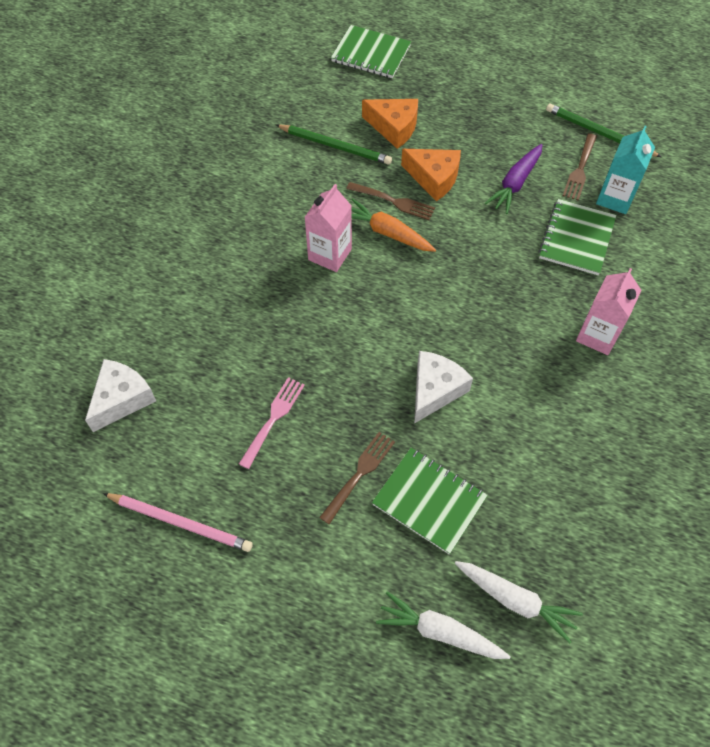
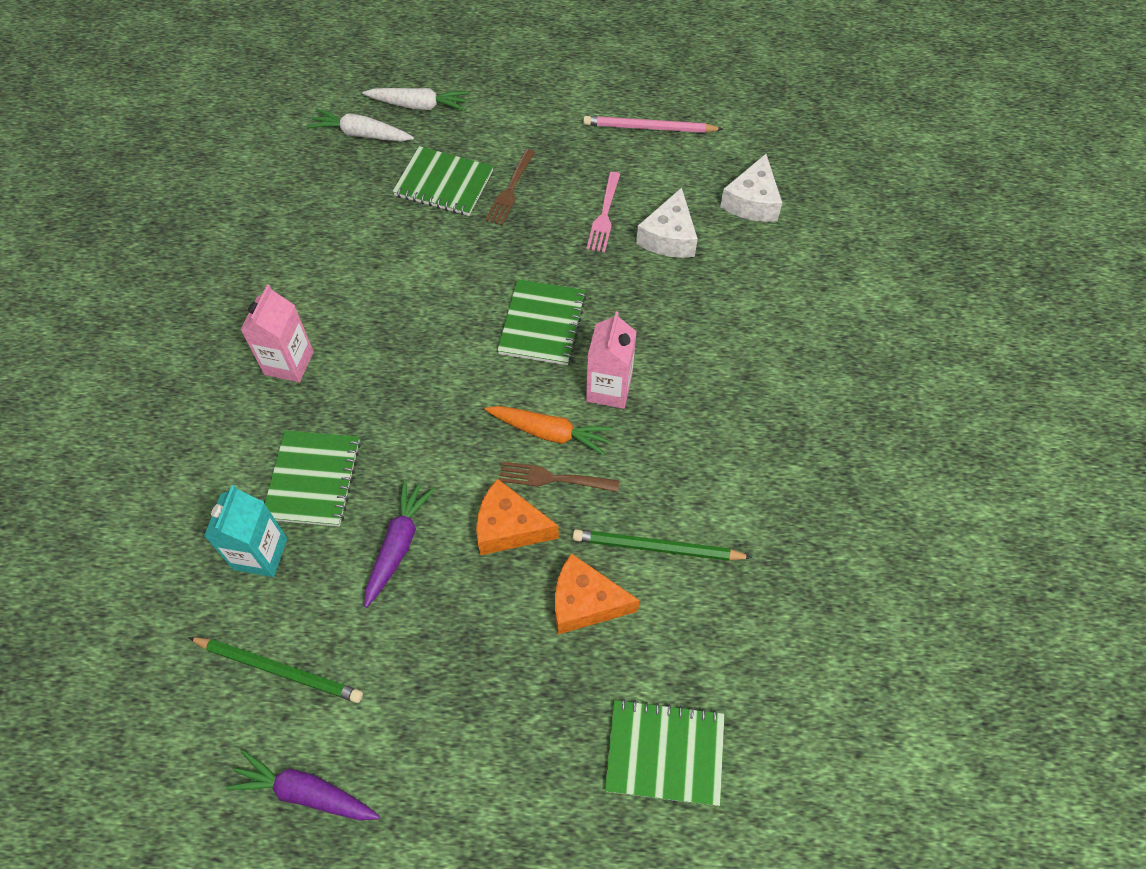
camera: 165 degrees right, 0 degrees up
(368, 320) = (542, 324): none -> green notebook
(435, 390) = (456, 272): white cheese -> white cheese (669, 237)
(580, 169) = (308, 593): brown fork -> none
(581, 76) = (306, 792): none -> purple carrot

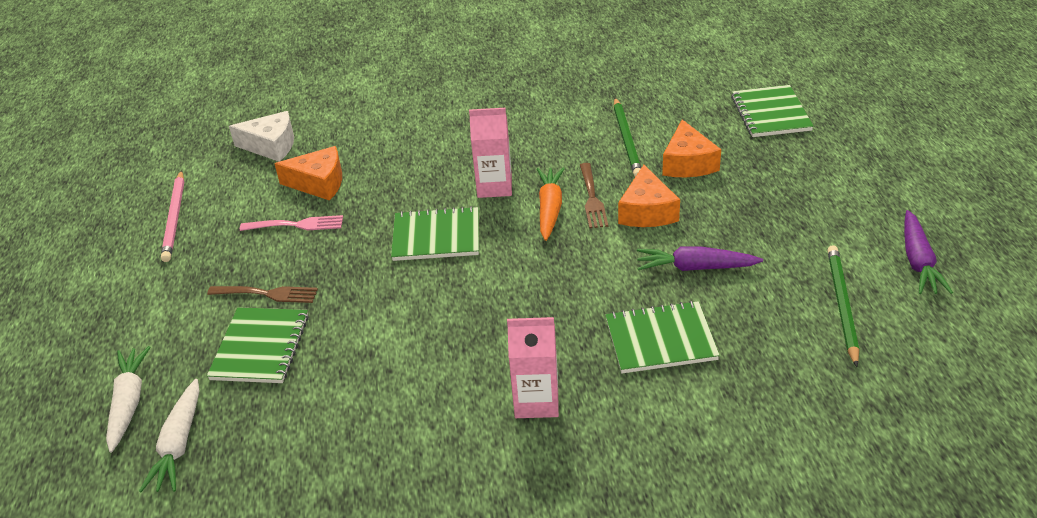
camera: 100 degrees left, 20 degrees down
(260, 554) = (751, 351): turquoise carton -> none
(669, 237) = (319, 183): white cheese -> orange cheese

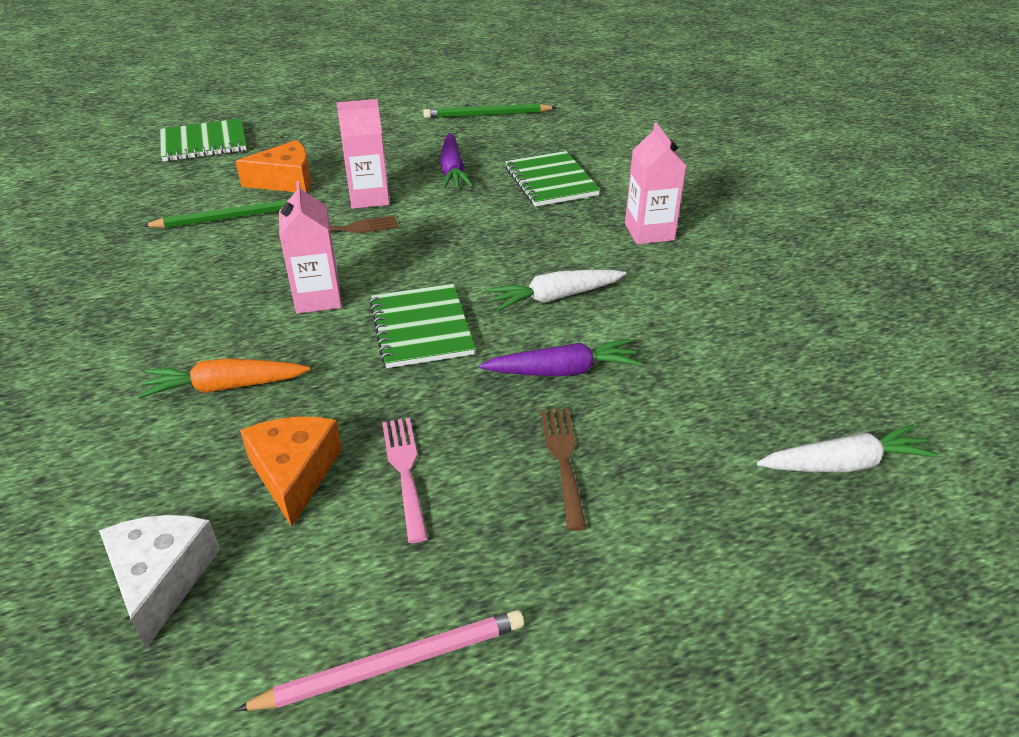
camera: 105 degrees left, 0 degrees up
(128, 403) = (818, 545): white carrot -> white carrot (555, 297)
(260, 347) = (662, 437): green notebook -> none
(550, 209) = (365, 254): orange carrot -> orange carrot (226, 387)
(647, 211) = (369, 197): orange cheese -> pink carton
(918, 261) = (430, 90): purple carrot -> purple carrot (562, 371)

